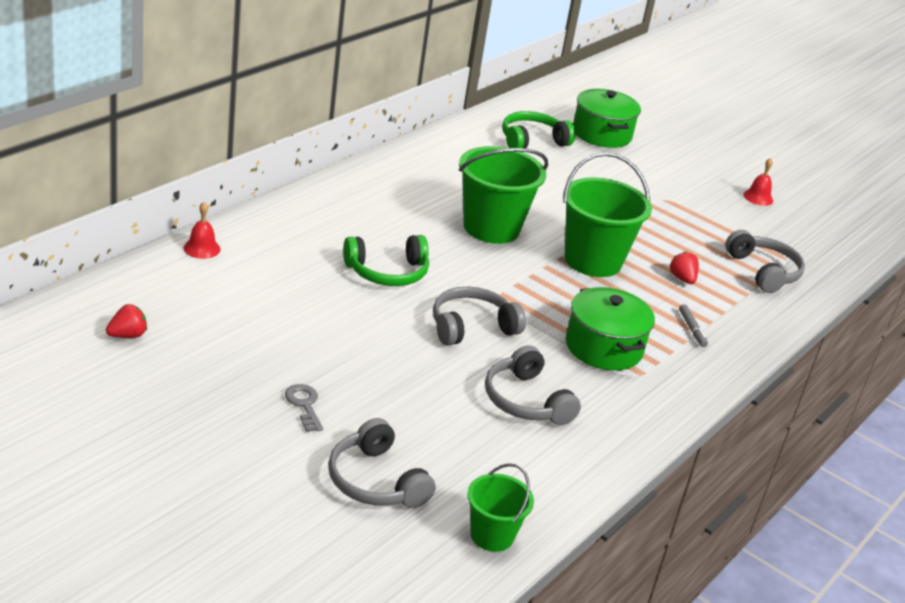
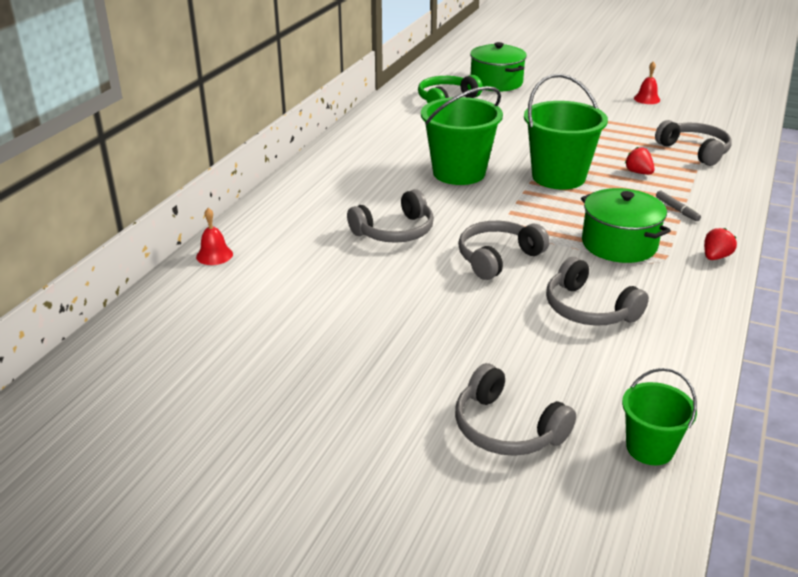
camera: 10 degrees left, 0 degrees up
(127, 335) = (183, 356): red strawberry -> red strawberry (715, 257)
(304, 405) = (393, 373): grey key -> none
(387, 272) = (395, 231): green headphones -> grey headphones

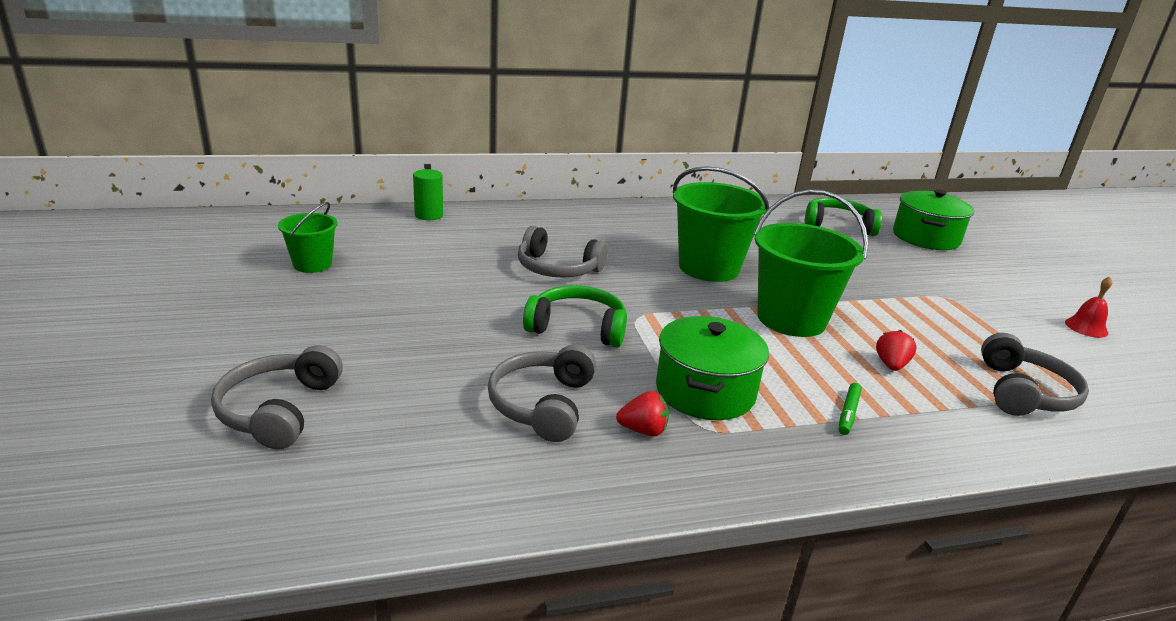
camera: 50 degrees right, 5 degrees down
(214, 255) = (429, 215): red bell -> green cylinder
(497, 258) = (578, 328): grey headphones -> green headphones
(649, 448) = (302, 514): green bucket -> green bucket (312, 264)
(677, 209) = (848, 413): grey marker -> green marker
(715, 257) = (776, 471): red strawberry -> red strawberry (643, 430)

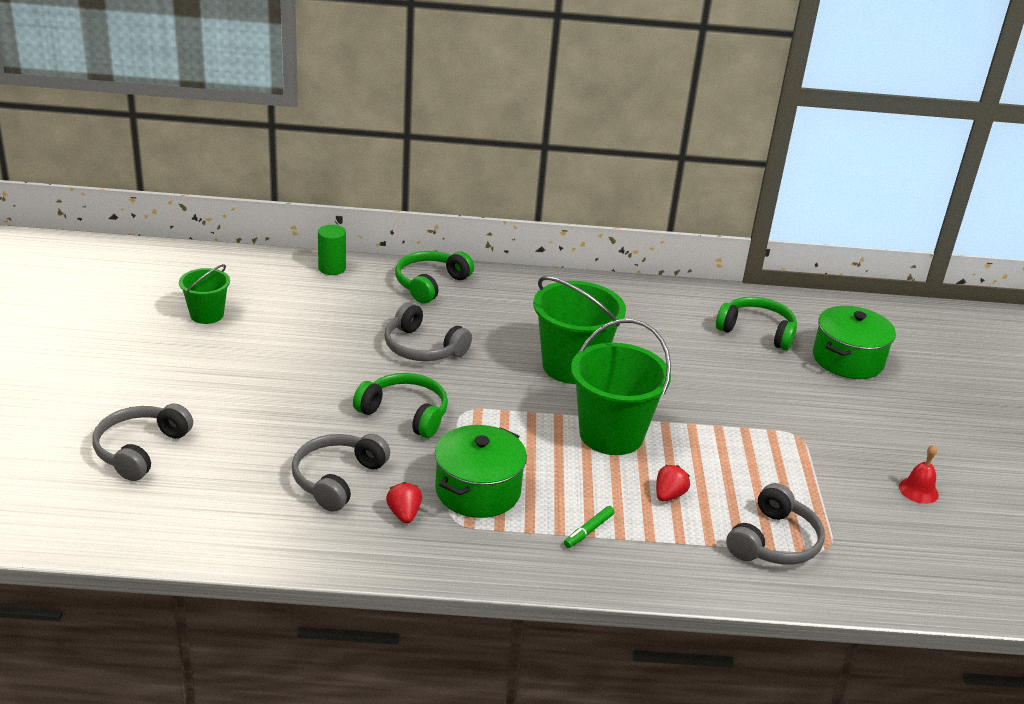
camera: 15 degrees right, 5 degrees up
(532, 218) = (430, 284): none -> green headphones
(643, 430) = (404, 514): red strawberry -> red strawberry turned 120 degrees counterclockwise

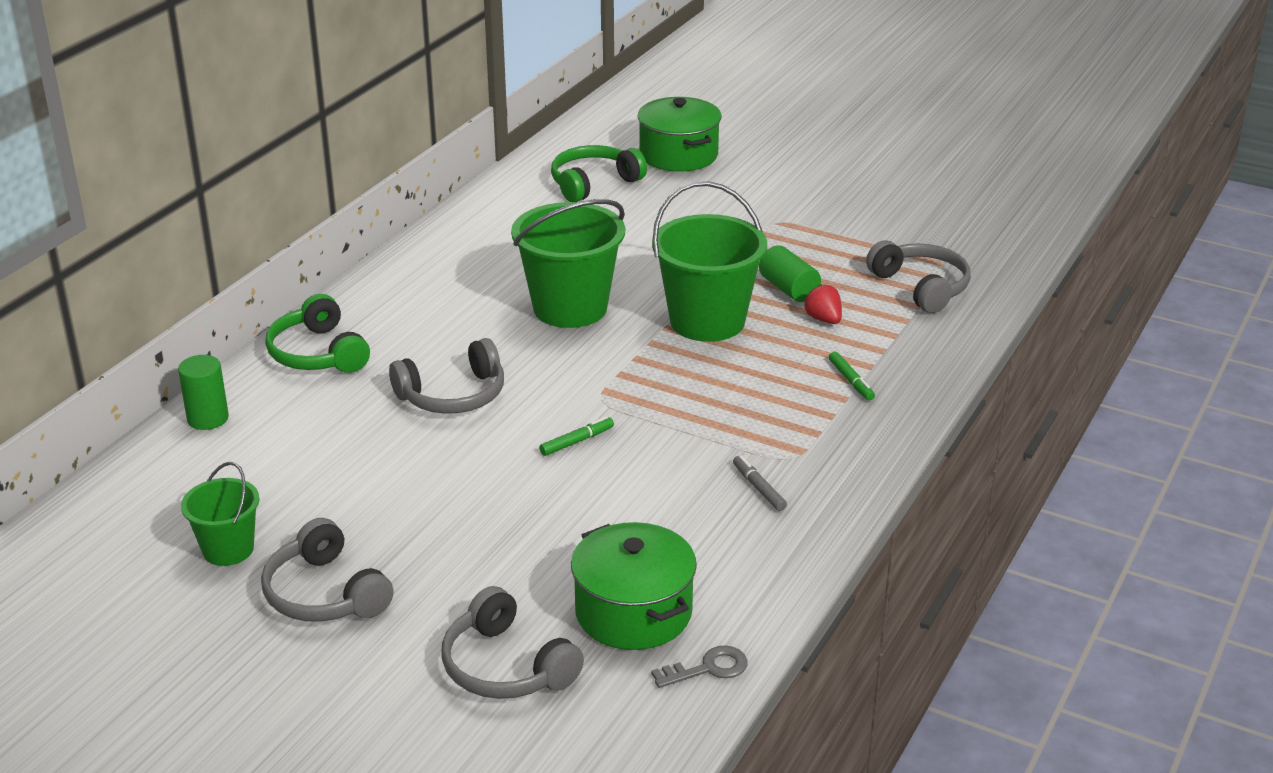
camera: 60 degrees left, 0 degrees up
(175, 540) = (708, 668): none -> grey key
(337, 479) = (668, 520): grey headphones -> grey headphones (324, 594)
(404, 514) = (758, 488): red strawberry -> grey marker
(405, 413) = (577, 441): green headphones -> green marker
(478, 490) = (747, 429): green pot -> green pot (633, 612)
(698, 465) = (788, 289): none -> green cylinder
(918, 490) = (892, 194): red bell -> none

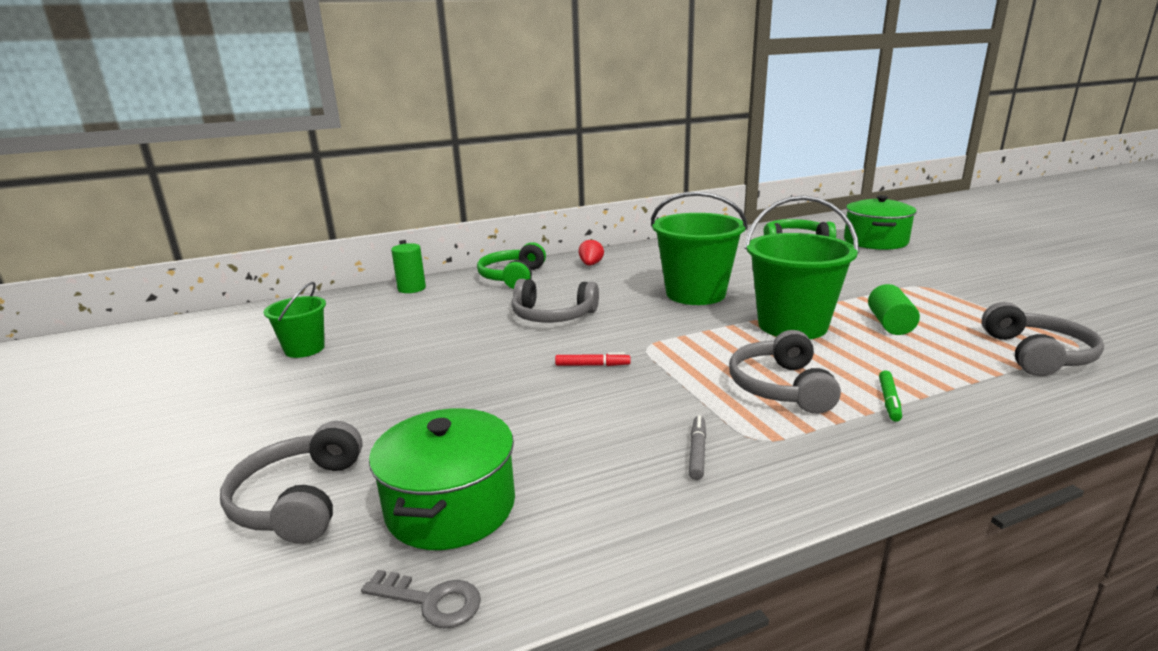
camera: 40 degrees right, 10 degrees down
(324, 594) = (299, 393): grey headphones -> grey headphones (780, 387)
(577, 441) = (592, 365): green marker -> red marker
(823, 319) = (904, 350): red strawberry -> red strawberry (591, 265)

